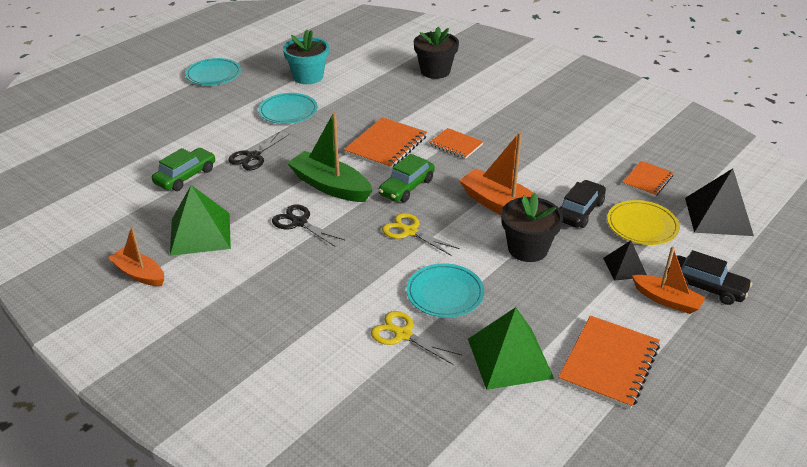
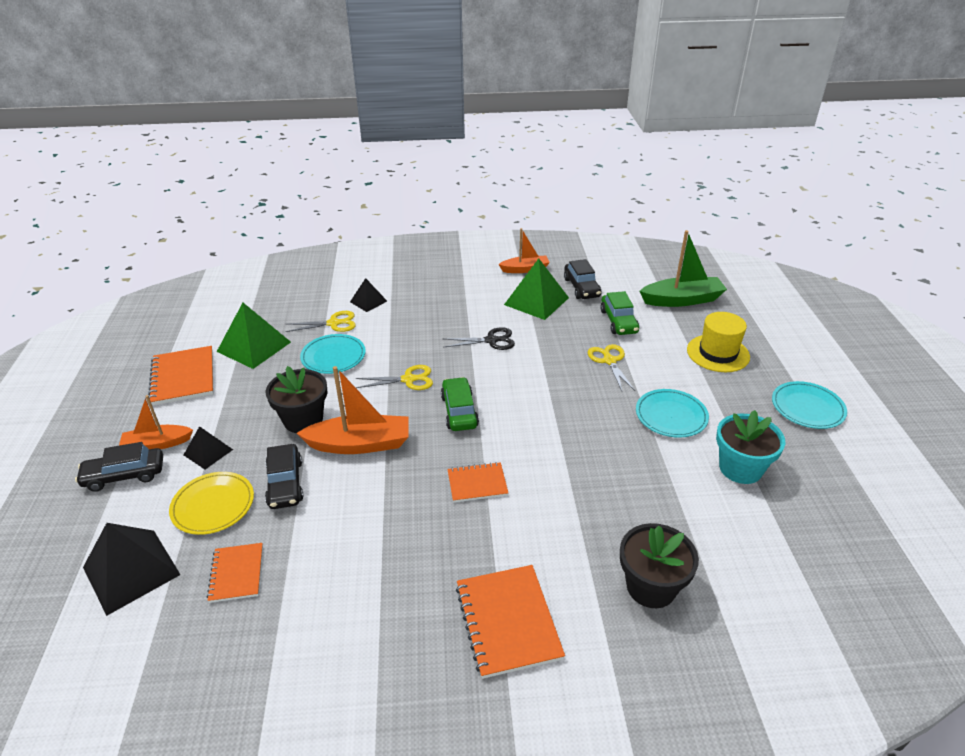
camera: 135 degrees right, 0 degrees up
(142, 221) = (581, 287): none -> black car
(183, 120) = (718, 353): none -> yellow hat
(253, 157) = (609, 361): black scissors -> yellow scissors
(330, 186) = (515, 375): green boat -> green boat (682, 300)
(335, 341) = (368, 301): none -> black pyramid
(386, 145) = (535, 439): orange notebook -> orange notebook (508, 621)

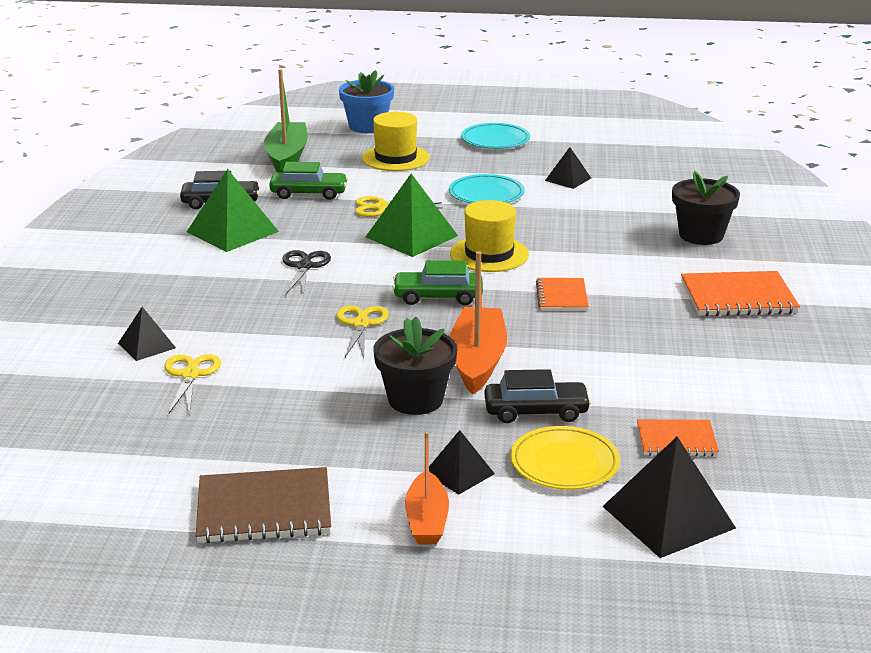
camera: 80 degrees left, 10 degrees down
(124, 475) = (489, 543): black car -> none
(183, 377) = (264, 509): orange notebook -> brown notebook
(254, 346) = (212, 444): green pyramid -> green pyramid (411, 236)
(333, 356) = (279, 376): turquoise plate -> none
(525, 269) = (147, 230): orange boat -> none
(545, 431) = (489, 254): none -> yellow hat
(740, 468) = (568, 179): turquoise flower pot -> black pyramid
(778, 328) = (367, 126): none -> blue flower pot

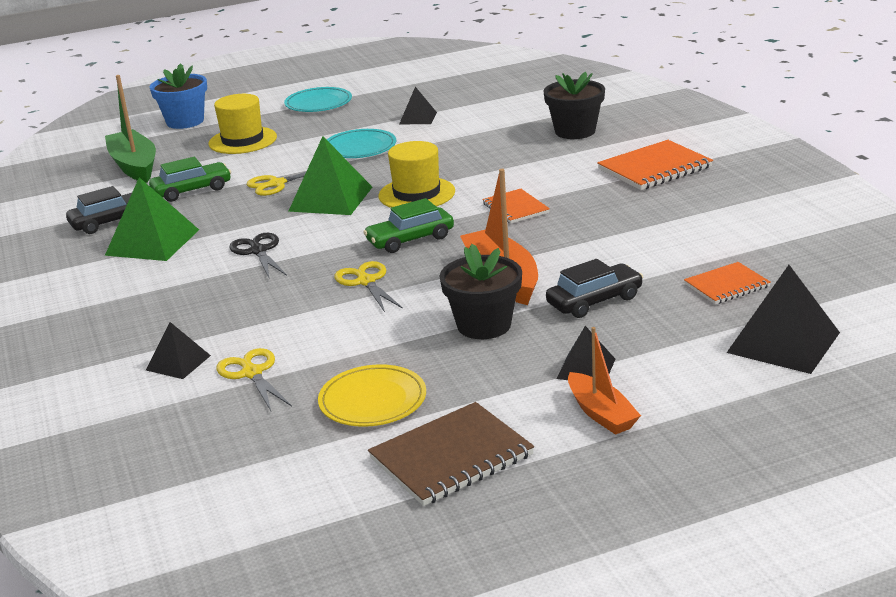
camera: 25 degrees left, 0 degrees up
(564, 463) = (661, 331): yellow plate -> yellow plate (372, 400)

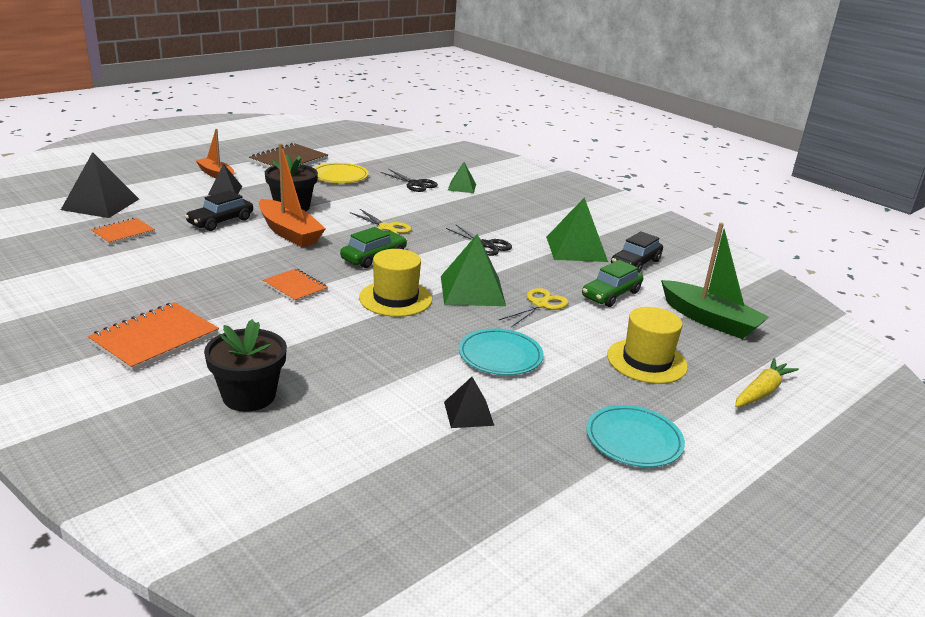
camera: 155 degrees right, 0 degrees up
(178, 362) = (462, 187): black pyramid -> green pyramid
(185, 121) = (762, 391): blue flower pot -> yellow carrot
(252, 373) = (415, 184): yellow scissors -> black scissors

